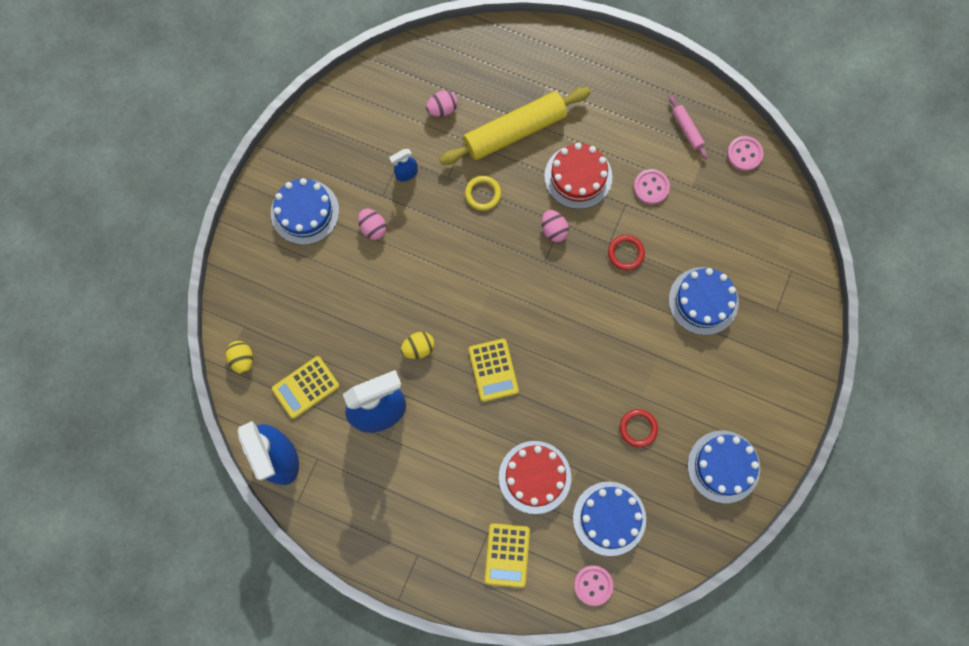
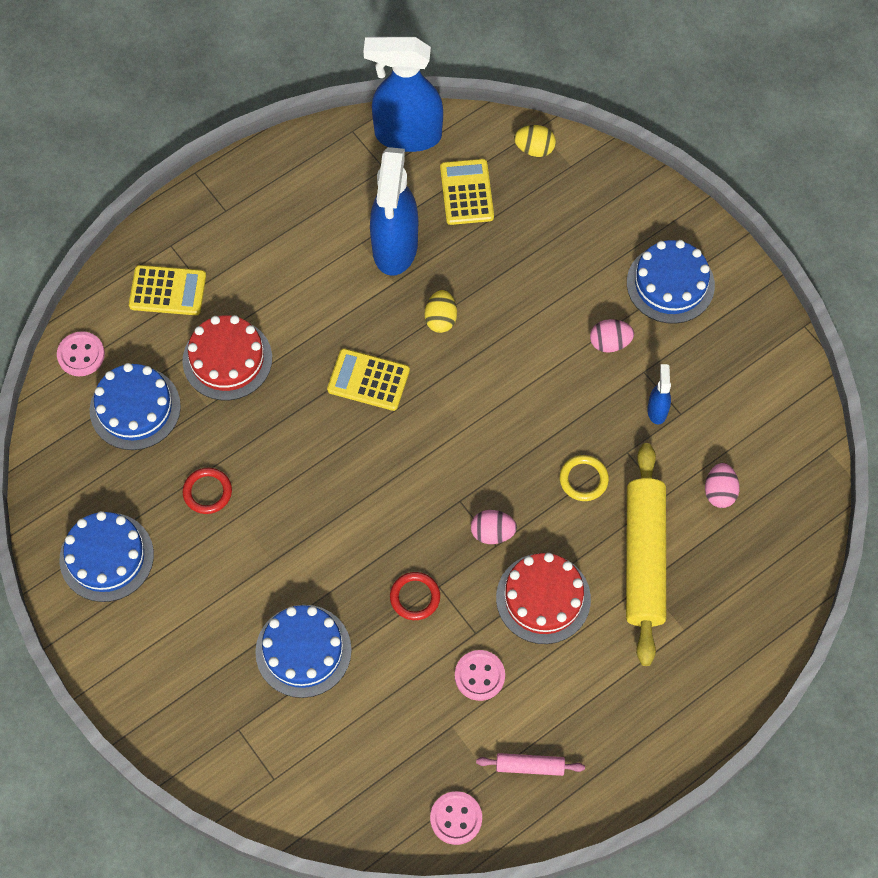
camera: 120 degrees right, 10 degrees down
(507, 555) = (167, 291): yellow calculator -> yellow calculator turned 150 degrees clockwise

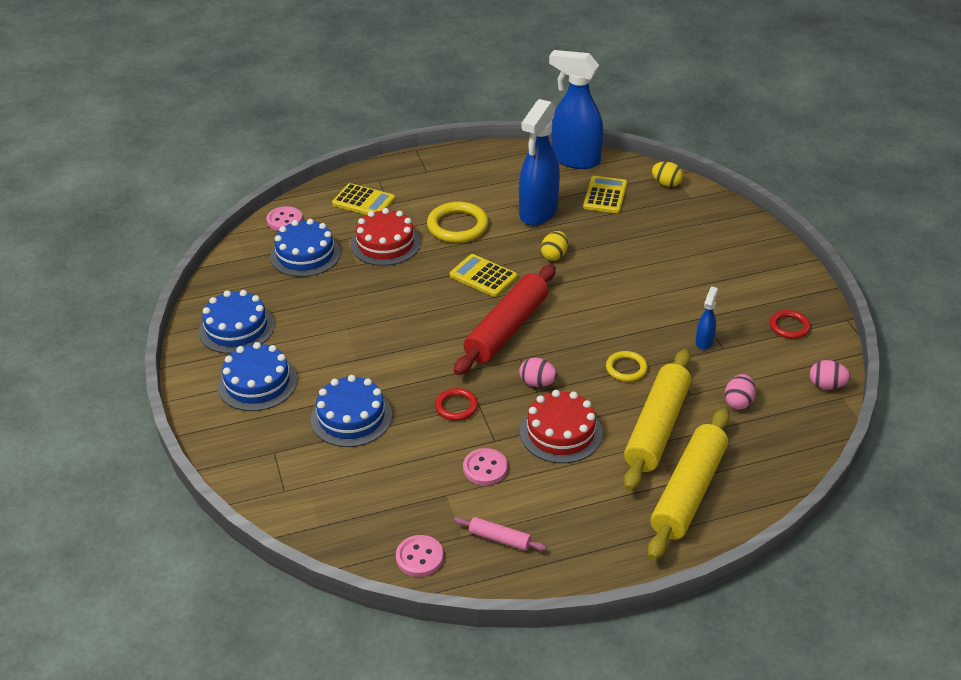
camera: 20 degrees right, 25 degrees down
(207, 492) = (330, 310): red ring -> red ring (789, 326)
(304, 301) = (457, 226): none -> yellow ring
(427, 459) = (506, 329): none -> red rolling pin
(610, 343) = (681, 295): pink egg -> pink egg (826, 385)
(670, 284) = (743, 273): blue cake -> blue cake (257, 383)
(703, 638) = (688, 492): none -> yellow rolling pin

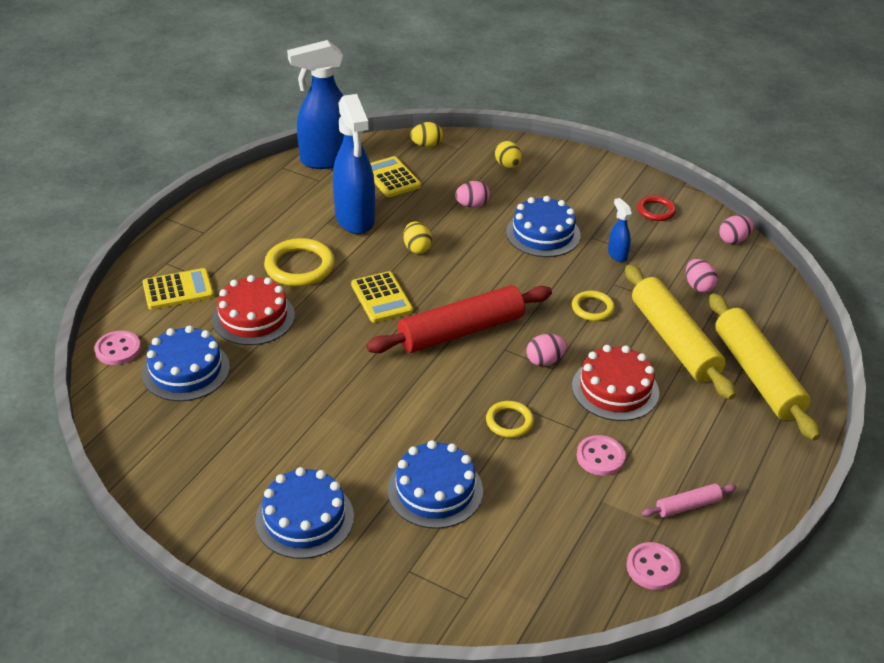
camera: 45 degrees left, 0 degrees up
(236, 328) = (210, 481): blue cake -> blue cake (543, 234)
(456, 406) = (509, 421): red ring -> yellow ring
(483, 276) = (381, 298): yellow calculator -> yellow calculator turned 105 degrees counterclockwise
(506, 329) = (461, 331): red rolling pin -> red rolling pin turned 75 degrees clockwise
(639, 246) = (472, 205): none -> pink egg
(711, 230) = (507, 165): none -> yellow egg

